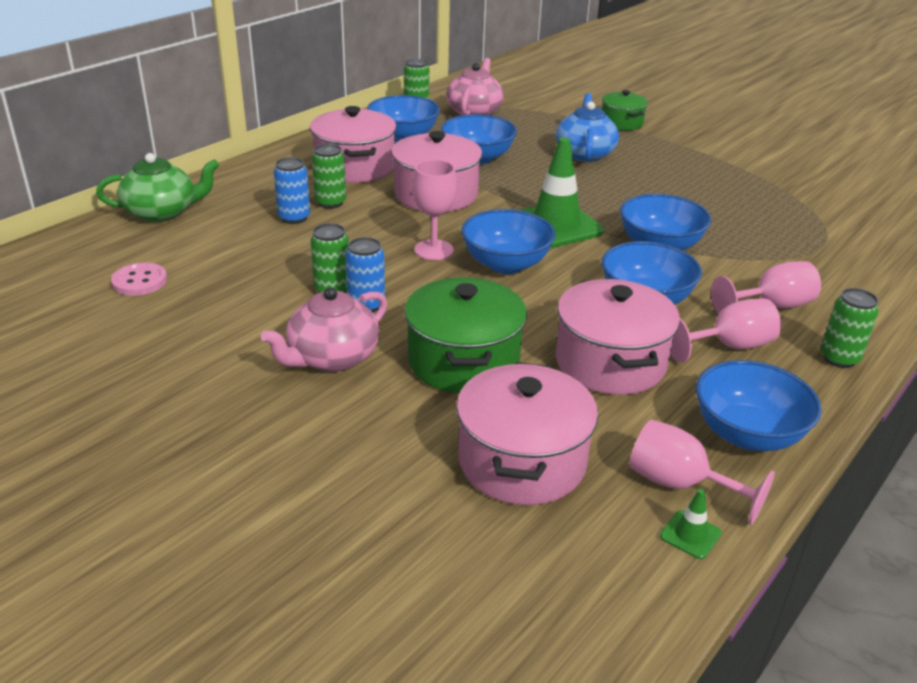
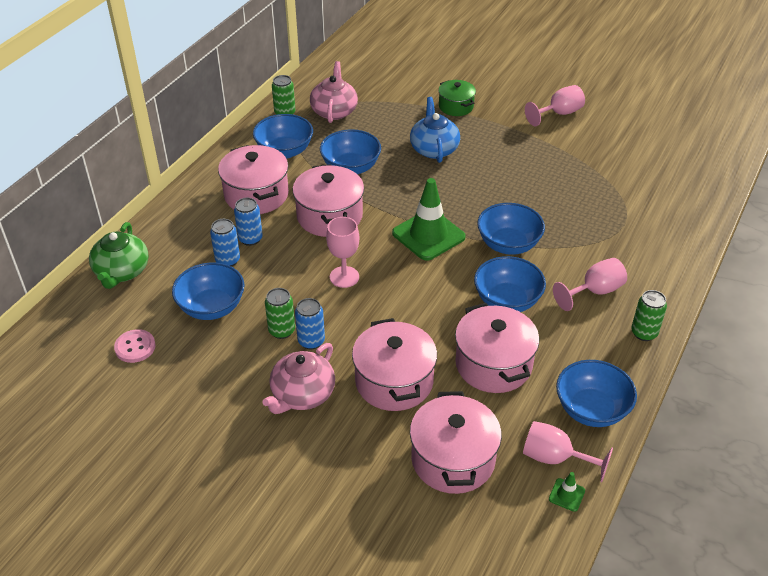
camera: 10 degrees left, 10 degrees up
(162, 212) = (122, 272): green teapot -> green teapot turned 120 degrees clockwise
(330, 203) = (250, 239): green can -> blue can
(463, 361) = (394, 381): green pot -> pink pot
(506, 264) = (401, 282): blue bowl -> blue bowl (212, 307)
(729, 346) = (570, 335): pink goblet -> pink goblet (559, 114)

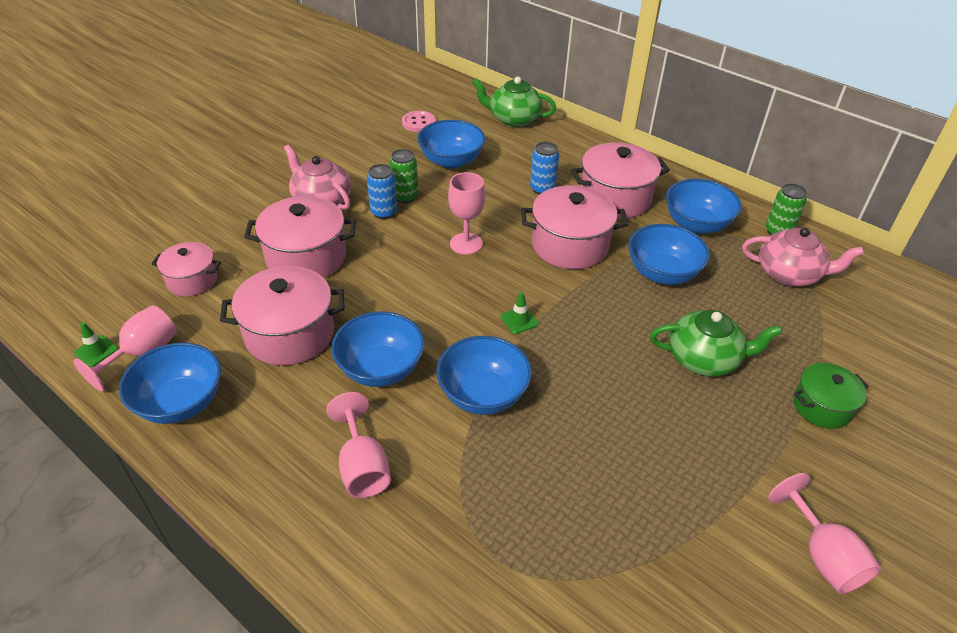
camera: 100 degrees right, 0 degrees up
(227, 260) = (513, 173): blue can -> none
(428, 235) = (519, 320): green traffic cone -> green traffic cone, size x0.42
(434, 149) = (704, 359): blue teapot -> green teapot
(453, 459) = (192, 280): pink pot -> pink pot, size x0.60
(644, 333) = (264, 501): green can -> none

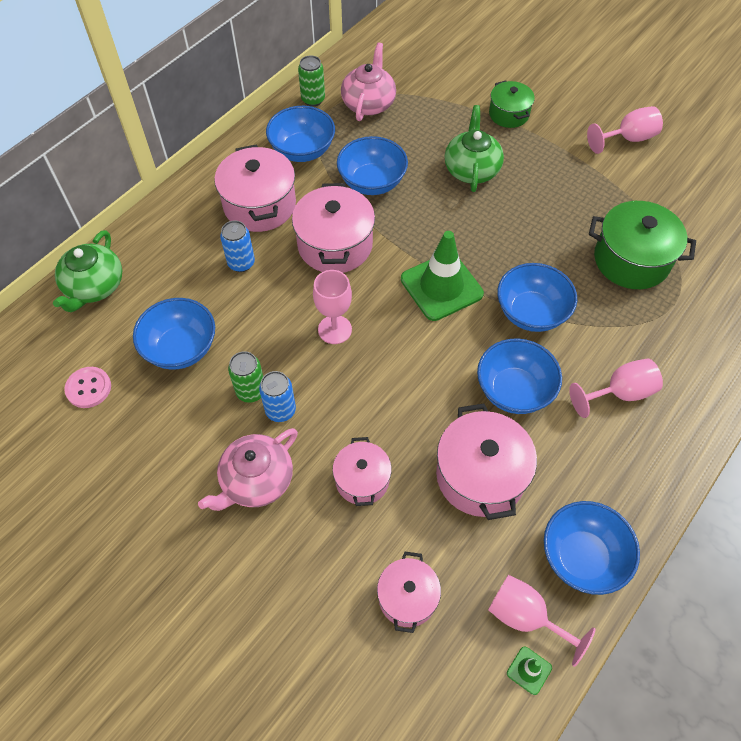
camera: 90 degrees left, 15 degrees up
(306, 257) = (362, 480): pink pot -> pink pot, size x0.60
(519, 320) = (441, 286): green traffic cone -> green traffic cone, size x2.39
(571, 516) = (631, 260): none -> green pot

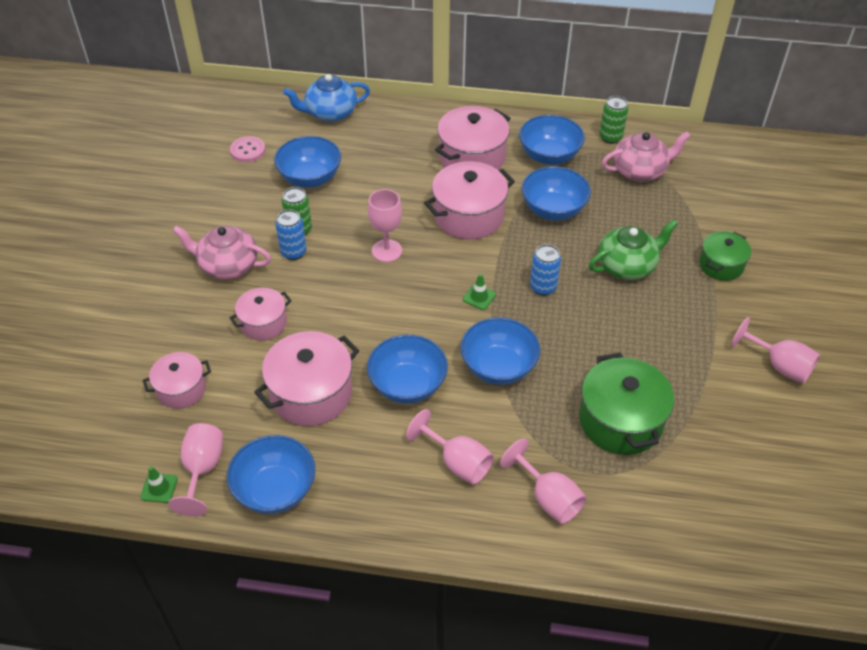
camera: 60 degrees right, 10 degrees down
(94, 287) = (330, 113): green teapot -> blue teapot
(241, 263) = (408, 173): blue can -> blue can (543, 287)
(441, 286) = (479, 297): green traffic cone -> green traffic cone, size x0.42
(685, 346) = (548, 498): none -> pink goblet

